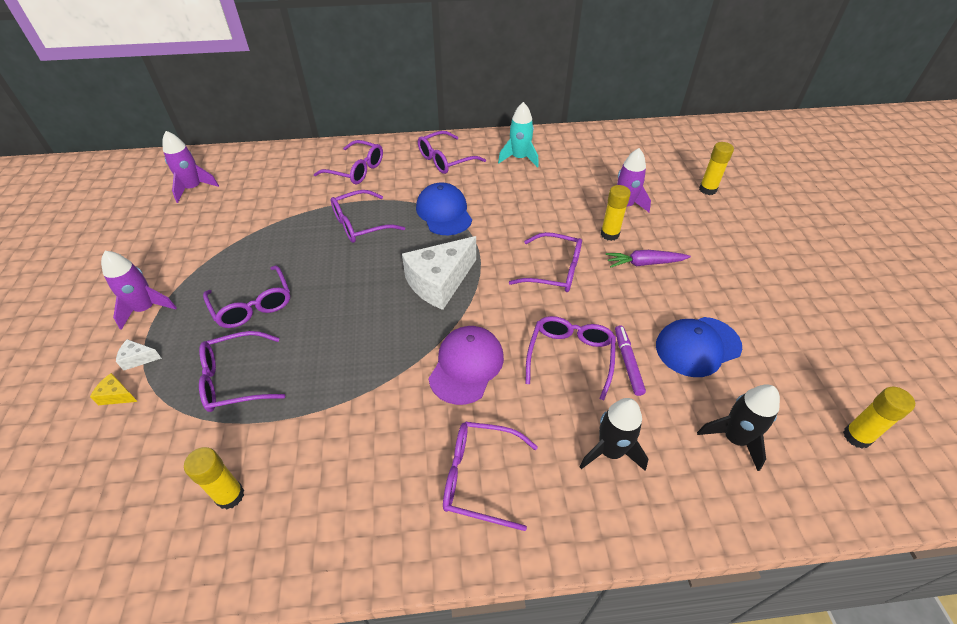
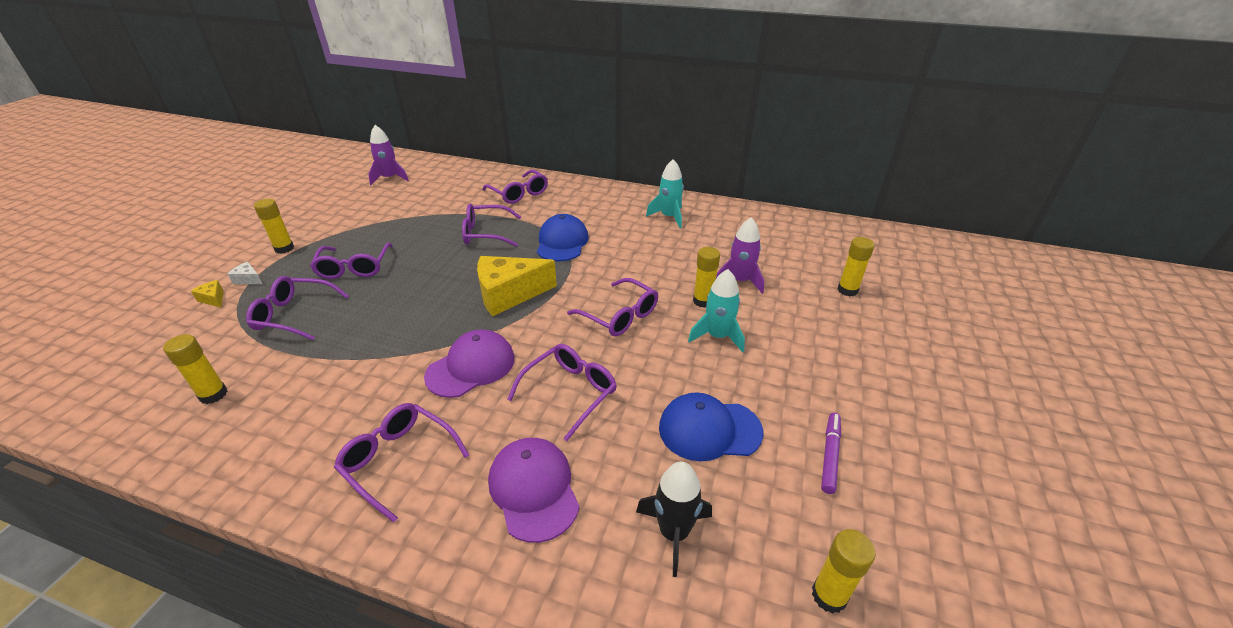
camera: 25 degrees right, 10 degrees down
(146, 309) = (284, 248): purple rocket -> yellow glue stick
(439, 282) = (509, 294): white cheese -> yellow cheese
(446, 159) = (601, 203): purple glasses -> none
(610, 451) = (534, 489): black rocket -> purple cap
(627, 362) = (621, 417): purple marker -> purple marker (830, 455)
(644, 263) = (717, 336): purple carrot -> turquoise rocket

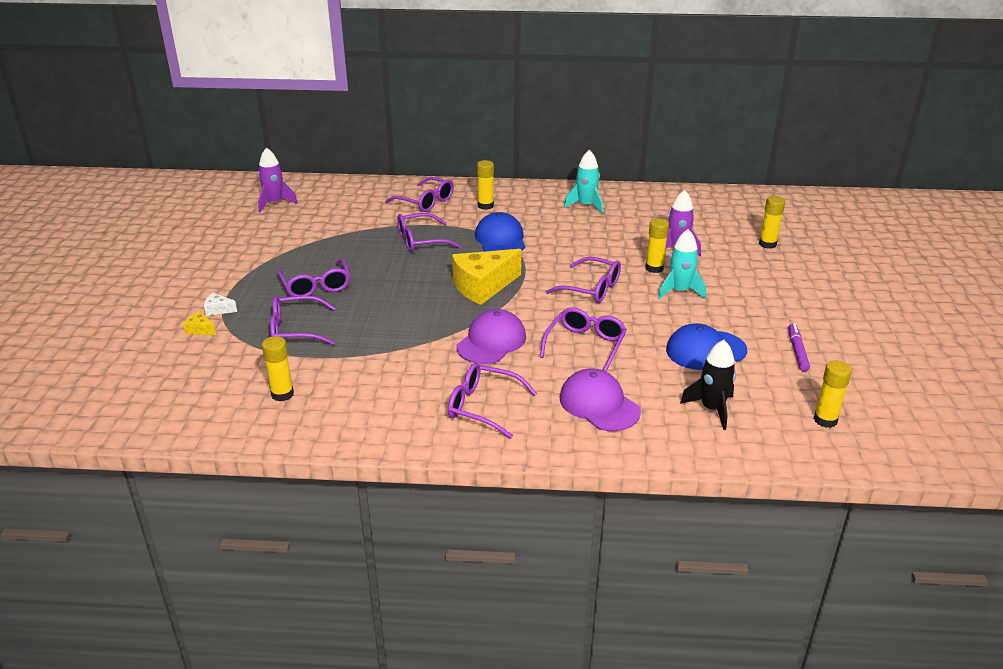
camera: 15 degrees left, 5 degrees down
(284, 248) = (227, 280): yellow glue stick -> yellow glue stick (485, 206)

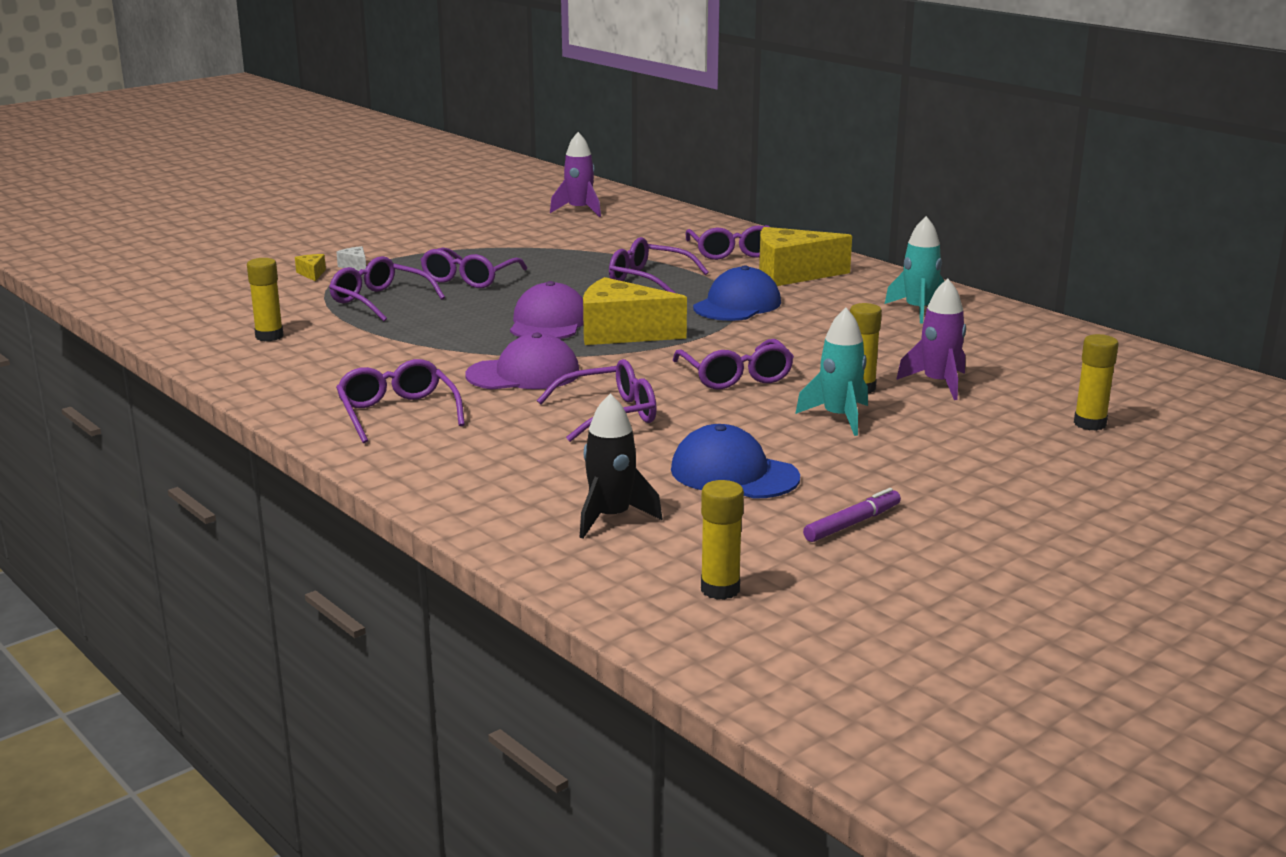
camera: 45 degrees right, 10 degrees down
(485, 206) = (791, 274): yellow glue stick -> yellow cheese
(599, 404) = (505, 460): purple cap -> purple cap (549, 322)

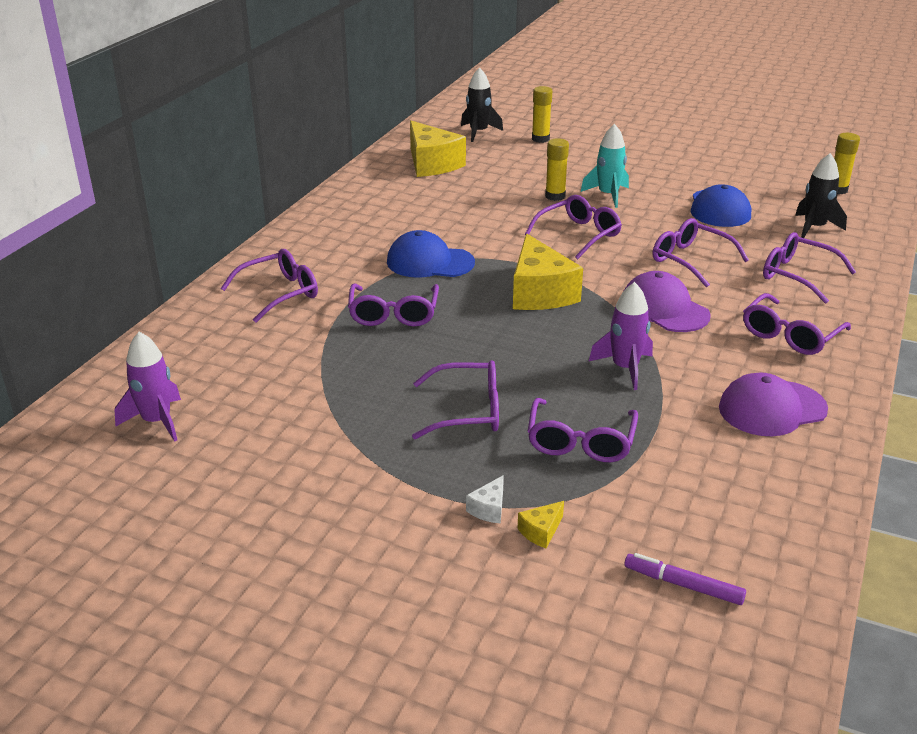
camera: 115 degrees left, 10 degrees up
(269, 336) = (736, 468): yellow glue stick -> none
(502, 459) = (798, 276): none -> purple glasses
(549, 322) = (548, 330): purple cap -> purple cap (772, 408)
(791, 274) = (330, 255): yellow cheese -> yellow cheese (432, 164)
(852, 523) = (733, 174): purple marker -> purple marker (683, 585)
(918, 310) = (385, 199): turquoise rocket -> none
(938, 384) = (522, 177): purple rocket -> purple rocket (625, 368)
(1137, 391) = (478, 132): none -> black rocket

